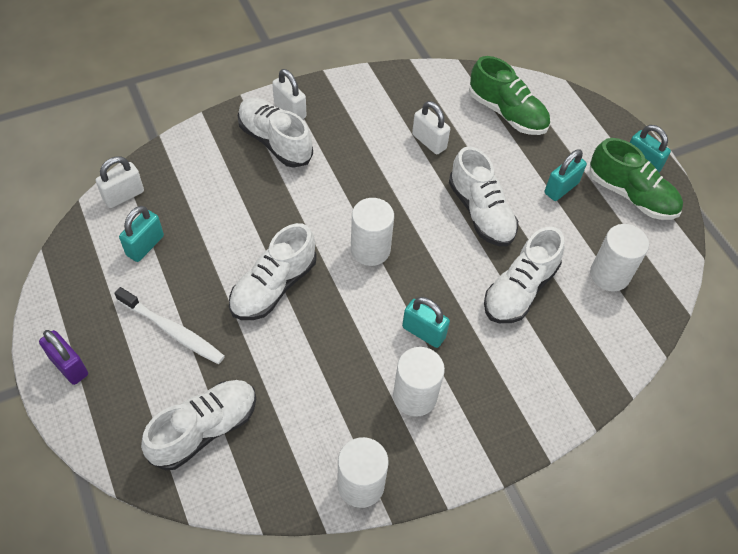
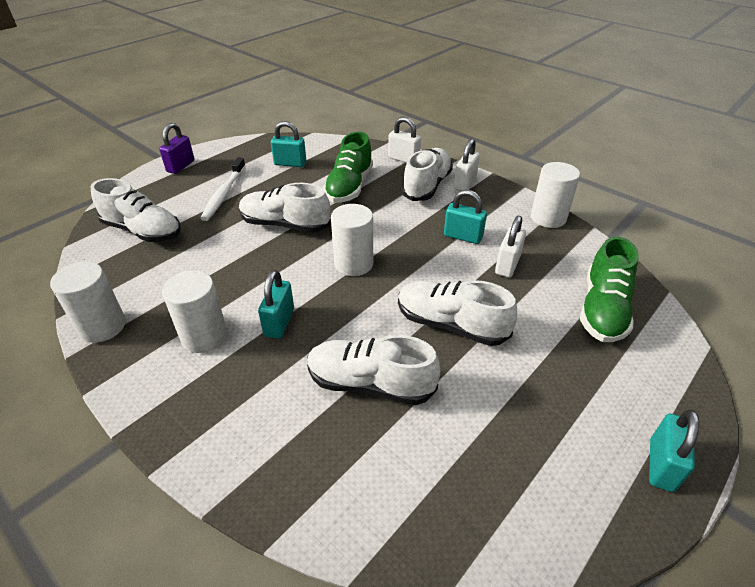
camera: 70 degrees right, 15 degrees down
(124, 195) = (326, 144): white padlock -> white padlock (403, 159)
(481, 212) = (451, 324): white shoe -> white shoe turned 75 degrees clockwise
(561, 188) = (541, 385): turquoise padlock -> turquoise padlock (463, 236)
(609, 274) = (446, 471): white cylinder -> white cylinder (548, 218)
(631, 195) = (596, 465): green shoe -> green shoe (349, 187)

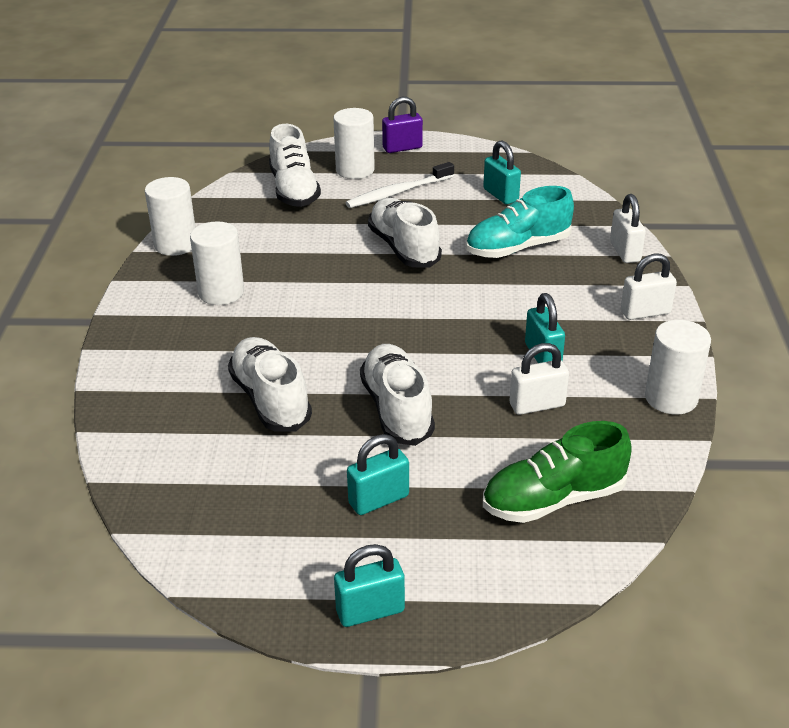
camera: 50 degrees right, 5 degrees down
(279, 322) = (280, 317): turquoise padlock -> turquoise padlock (378, 500)
(349, 187) = (518, 248): green shoe -> turquoise shoe
(353, 264) = (404, 313): white cylinder -> white cylinder (355, 170)
(427, 186) = (598, 291): white shoe -> none

